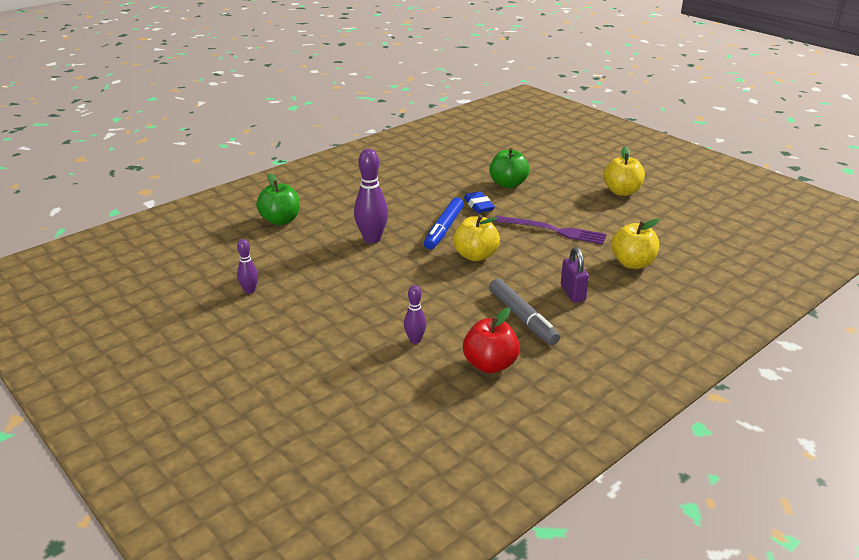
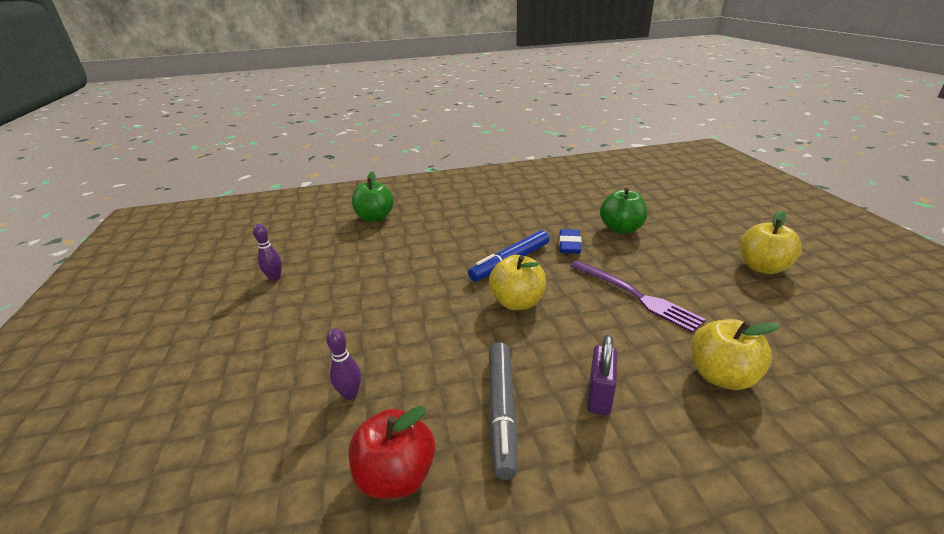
camera: 30 degrees right, 0 degrees up
(372, 239) = (431, 255): purple bowling pin -> none

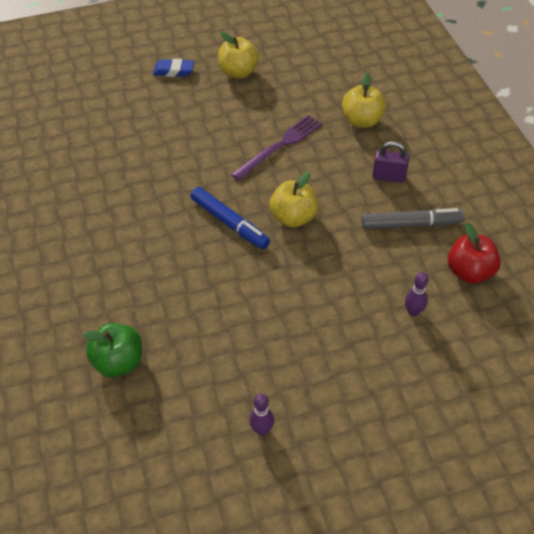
camera: 95 degrees left, 20 degrees up
(569, 245) = (199, 179): blue eraser -> blue eraser (173, 71)
(621, 229) = (169, 141): green apple -> none

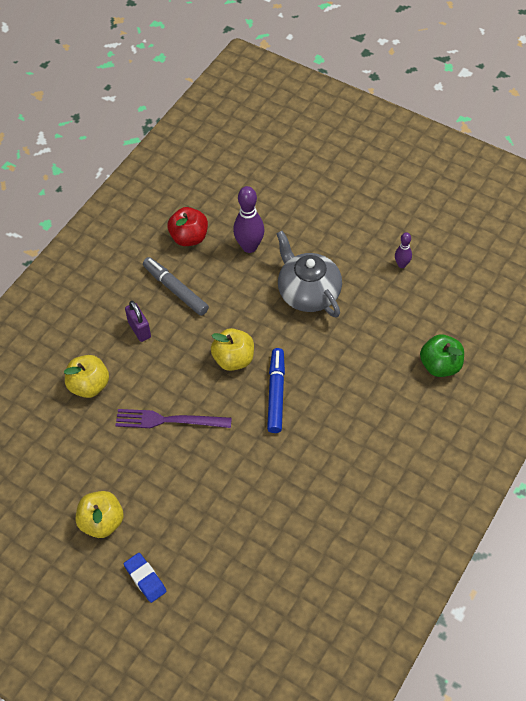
camera: 130 degrees left, 5 degrees up
(309, 319) = (308, 293): none -> grey teapot
(413, 312) = (249, 247): purple bowling pin -> purple bowling pin, size x1.81

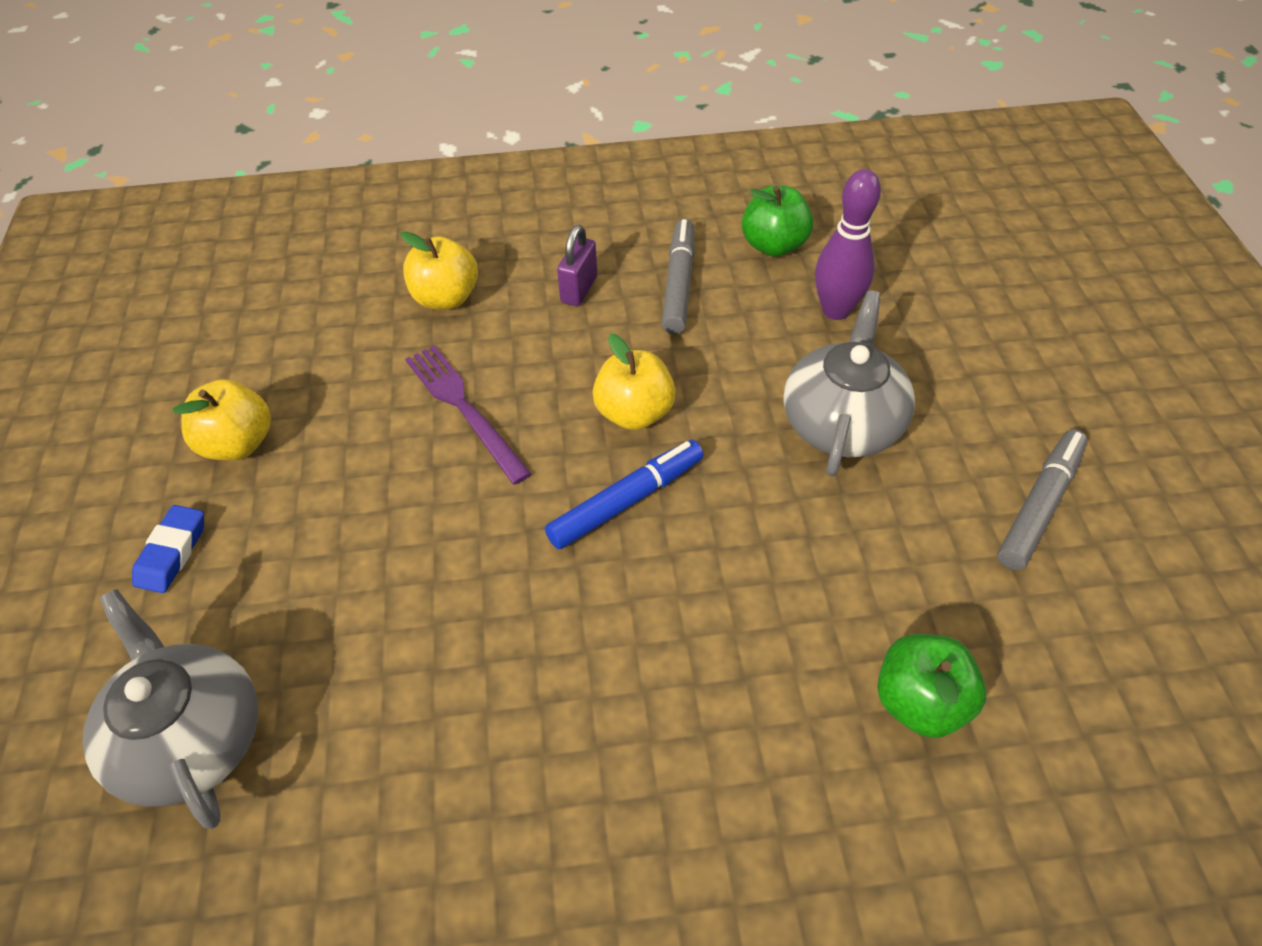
camera: 50 degrees right, 5 degrees down
(189, 237) = (773, 245): red apple -> green apple
(251, 612) = (191, 738): none -> grey teapot
(402, 264) = (1039, 506): purple bowling pin -> grey marker

